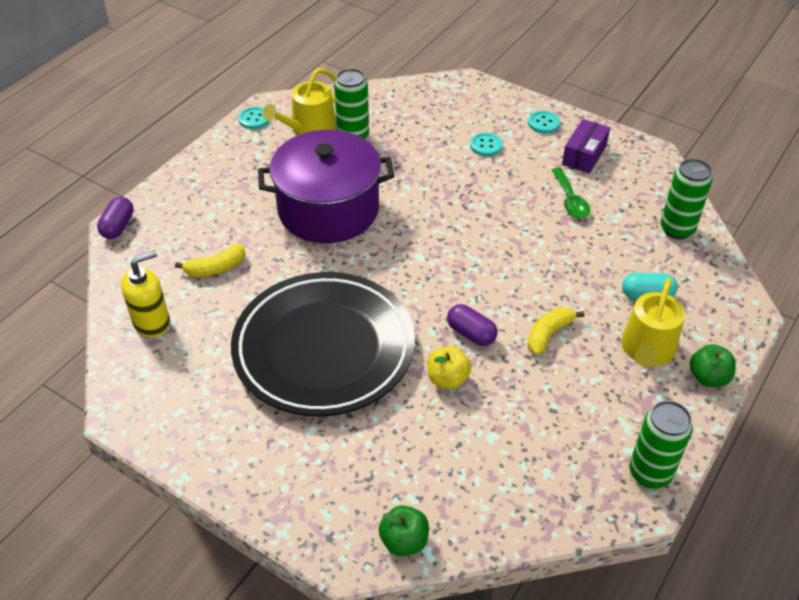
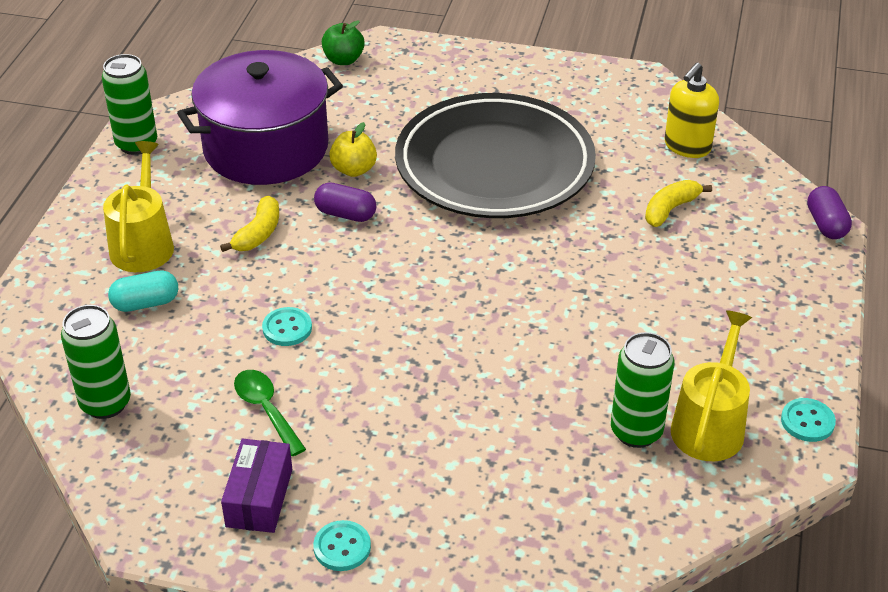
camera: 160 degrees right, 5 degrees down
(328, 209) = (592, 309): purple pot -> purple pot (266, 148)
(486, 145) = (423, 472): turquoise button -> turquoise button (287, 328)
(708, 377) = (74, 233): green apple -> none

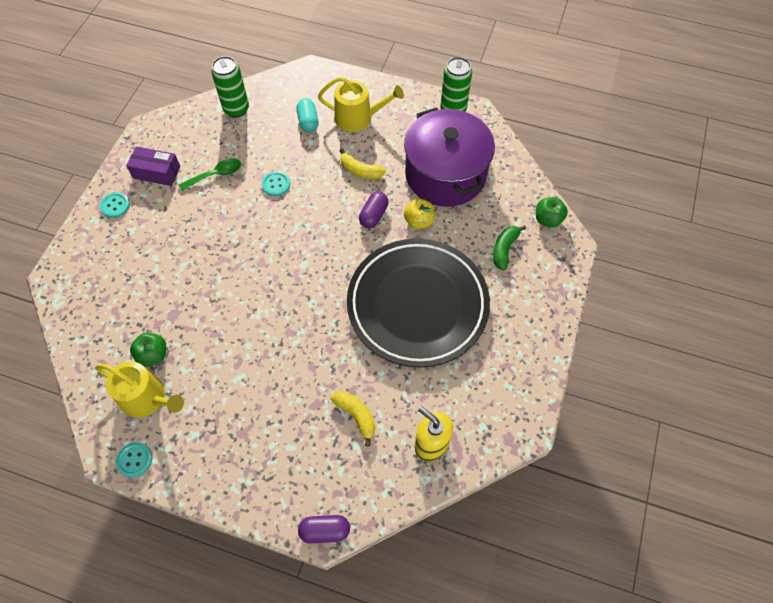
camera: 95 degrees right, 20 degrees up
(395, 94) = (504, 249): none -> green banana
(636, 431) = (153, 355): green can -> green apple

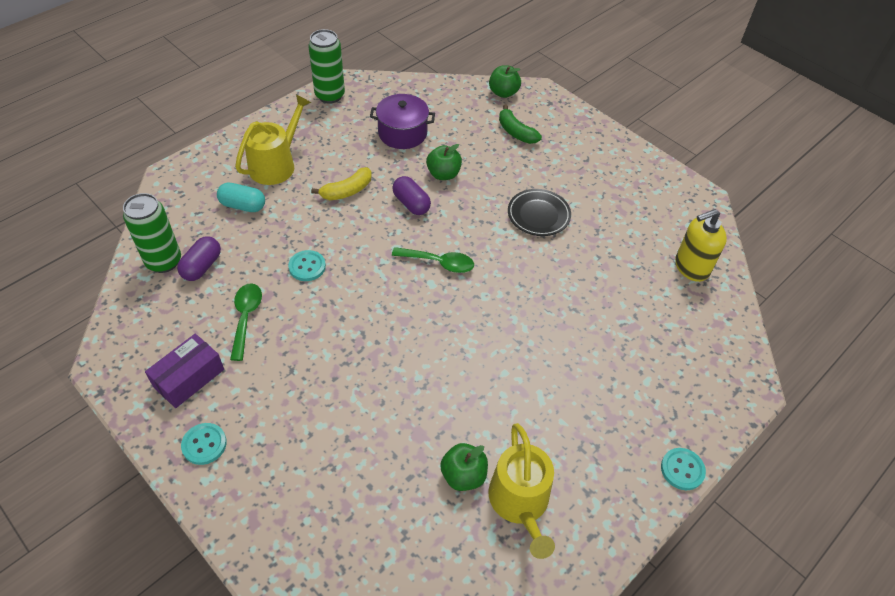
camera: 65 degrees left, 10 degrees down
(134, 460) = (597, 545): turquoise button -> turquoise button (682, 469)
(147, 398) = (520, 502): yellow watering can -> yellow watering can turned 120 degrees clockwise
(325, 531) = (750, 386): purple capsule -> purple capsule (202, 266)
(326, 259) = (439, 263): none -> green spoon
(356, 416) = (636, 311): yellow banana -> none
(417, 305) = (538, 215): black plate -> black plate, size x0.41
(419, 221) = (443, 174): yellow apple -> green apple
(445, 174) = (402, 133): purple pot -> purple pot, size x0.54

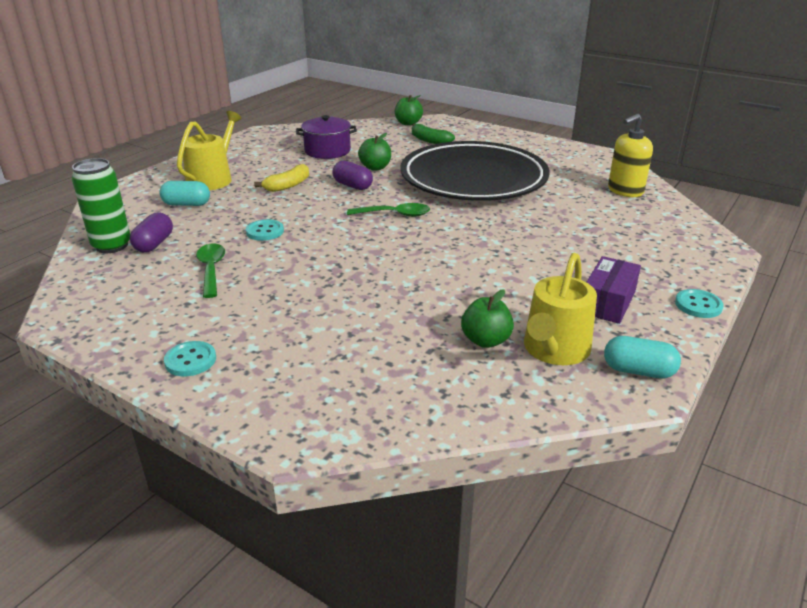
camera: 10 degrees left, 20 degrees down
(189, 378) = (159, 316): purple box -> purple box (608, 302)
(330, 95) = (251, 139): green can -> none
(520, 502) = (554, 350): yellow watering can -> yellow watering can turned 45 degrees clockwise
(538, 215) = (473, 179): black plate -> black plate, size x2.45
(584, 548) = (638, 371): none -> turquoise capsule

